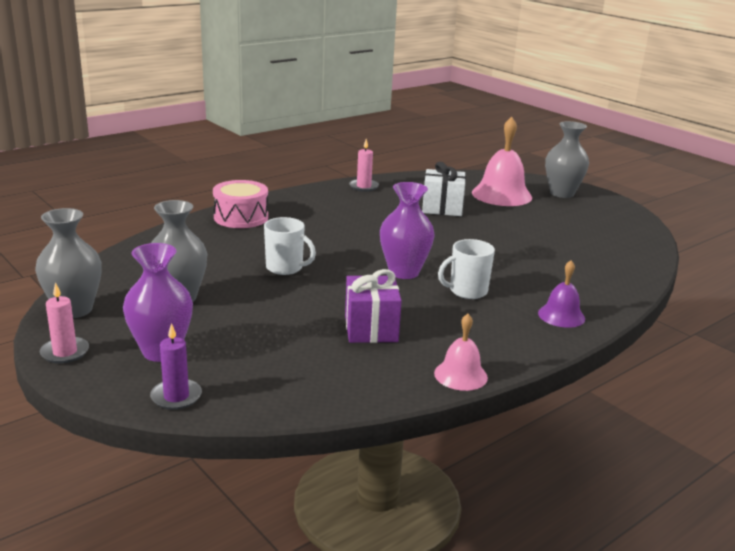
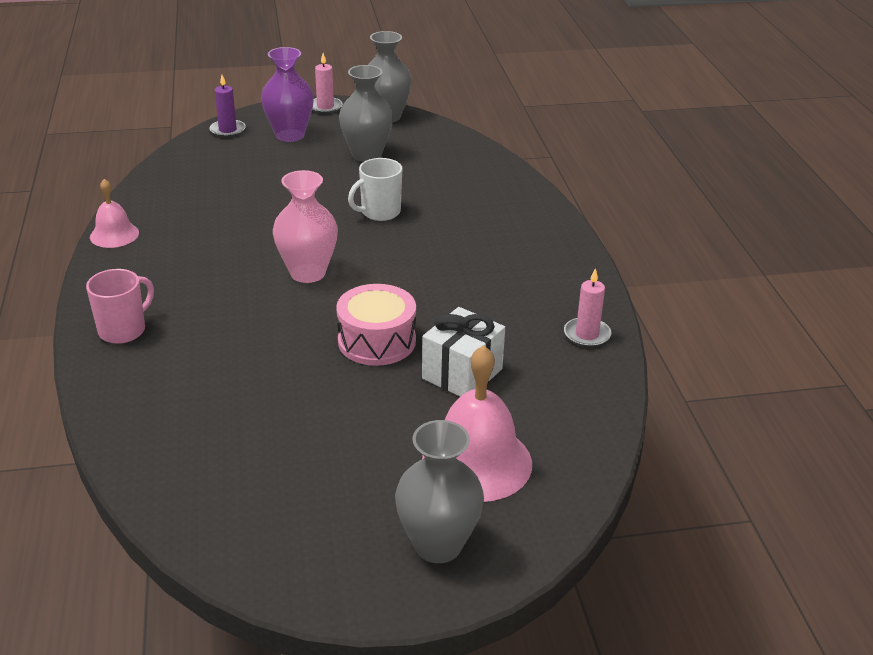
camera: 120 degrees right, 10 degrees up
(241, 217) = (529, 219): pink drum -> pink drum (376, 341)
(371, 328) = (225, 220): purple gift -> none
(404, 272) = (308, 273): purple vase -> pink vase
(467, 291) = (230, 294): white mug -> none
(561, 315) = (123, 330): purple bell -> pink mug

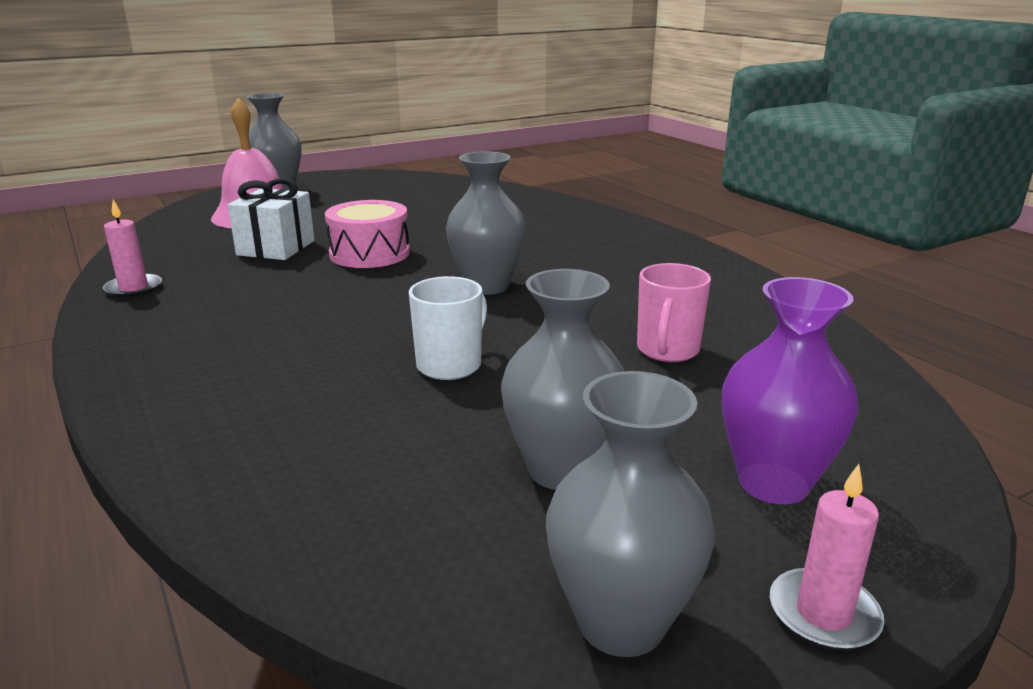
camera: 160 degrees right, 10 degrees down
(114, 235) = (751, 281): pink bell -> none
(123, 330) = (608, 228): pink mug -> pink mug (667, 350)
(227, 130) = (906, 462): purple candle -> none
(308, 273) = (487, 286): pink vase -> grey vase

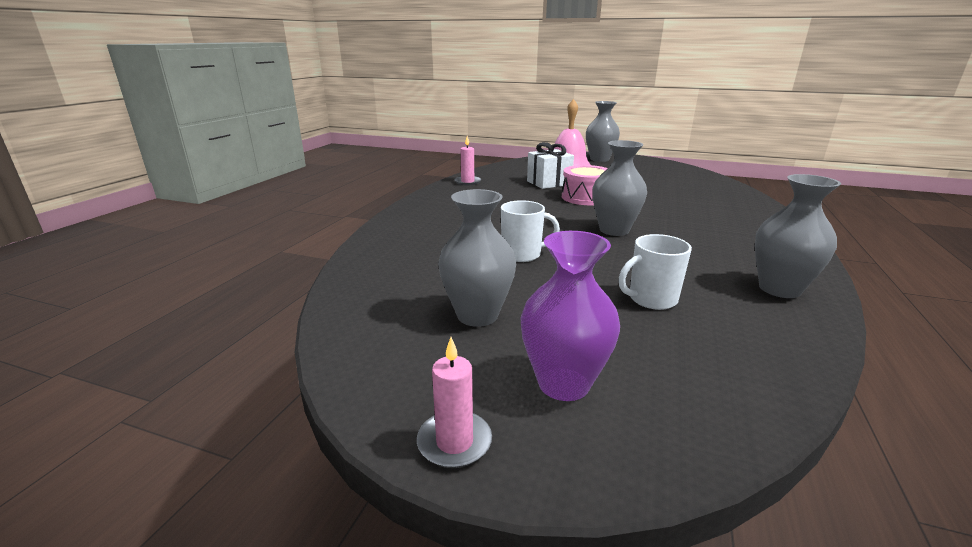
camera: 50 degrees right, 0 degrees up
(621, 622) = (378, 376): grey vase -> grey vase (779, 289)
(667, 350) = (651, 299): pink mug -> white mug

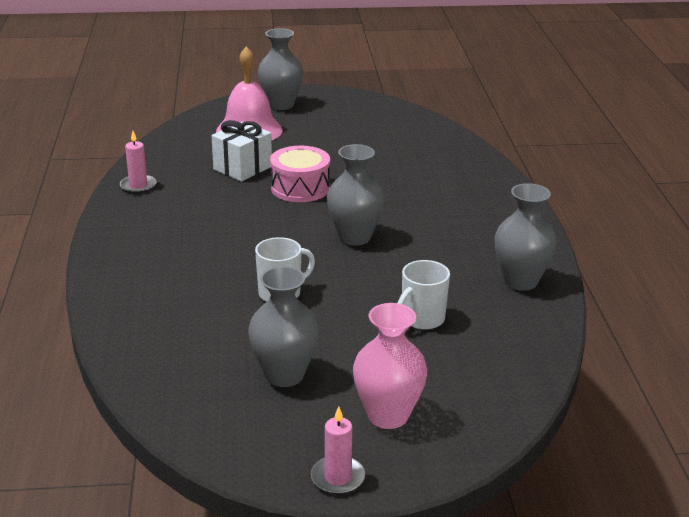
camera: 25 degrees left, 5 degrees up
(563, 384) = (388, 415): purple vase -> pink vase

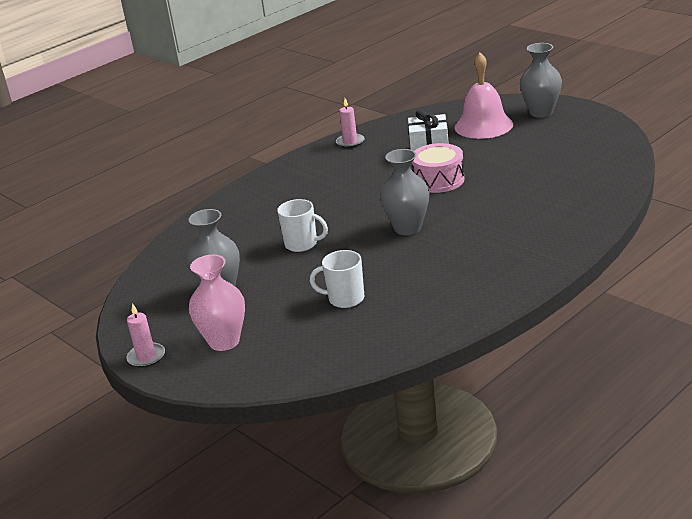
camera: 55 degrees right, 0 degrees up
(520, 281) = (452, 307): grey vase -> none

